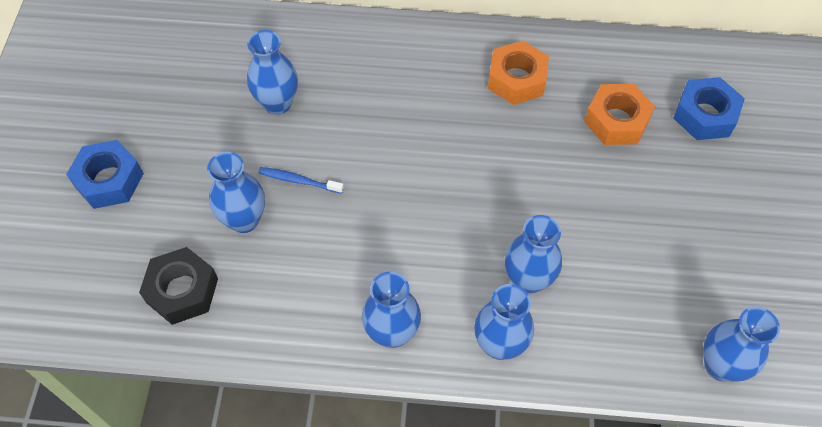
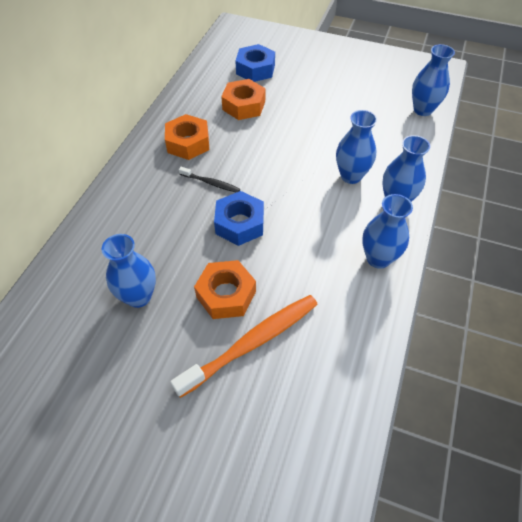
camera: 75 degrees left, 5 degrees down
(109, 180) = (164, 465): blue nut -> blue nut (239, 224)
(182, 290) = (311, 406): black nut -> none
(244, 220) = (252, 343): blue vase -> orange toothbrush
(299, 181) = (226, 294): blue toothbrush -> orange nut
(456, 122) = (211, 183): none -> black toothbrush

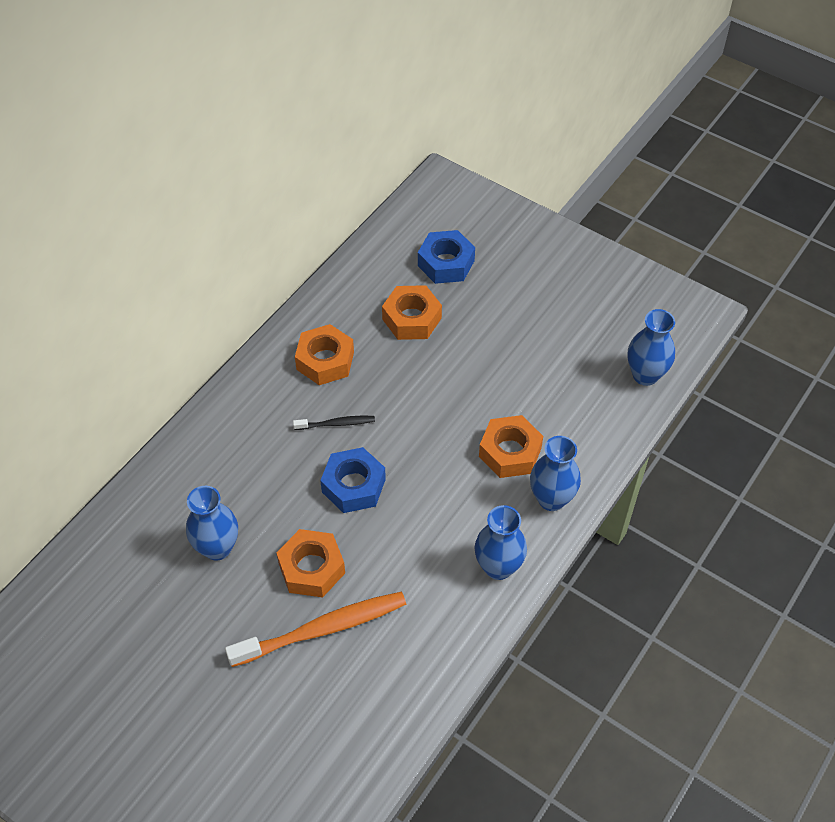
camera: 15 degrees right, 0 degrees up
(211, 183) = (336, 424): black toothbrush -> black toothbrush turned 45 degrees counterclockwise
(351, 176) = (510, 452): blue vase -> orange nut

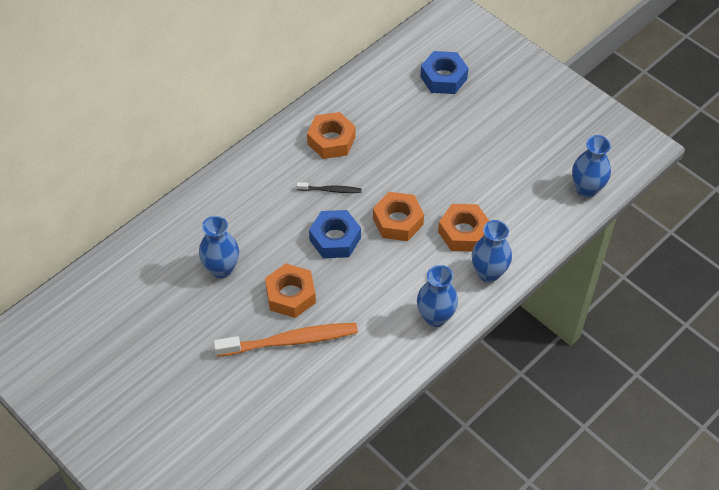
camera: 10 degrees right, 0 degrees up
(412, 319) = (407, 118): orange nut -> orange nut (398, 221)

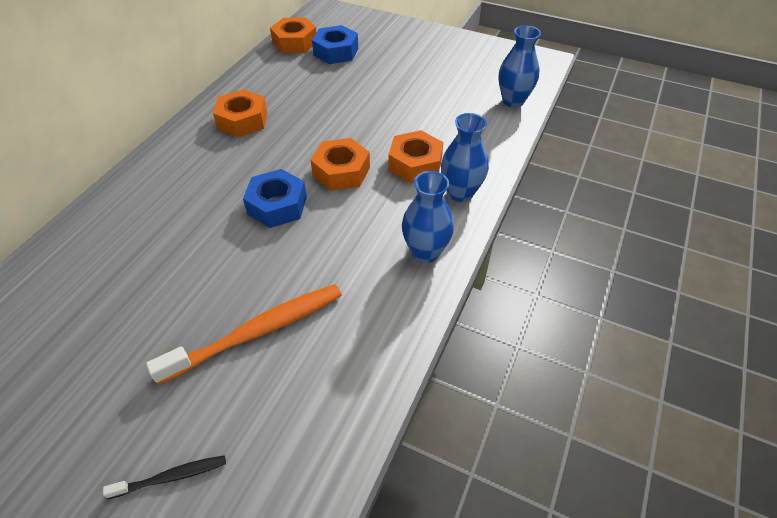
camera: 20 degrees left, 5 degrees down
(221, 269) = (144, 273): blue vase -> none
(290, 295) = (242, 278): orange nut -> orange nut (295, 42)
(330, 190) = (256, 162): black toothbrush -> black toothbrush (171, 476)

